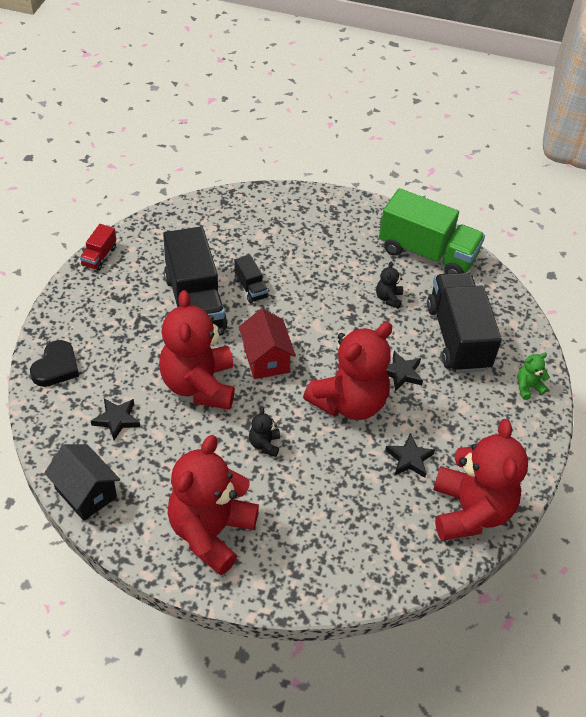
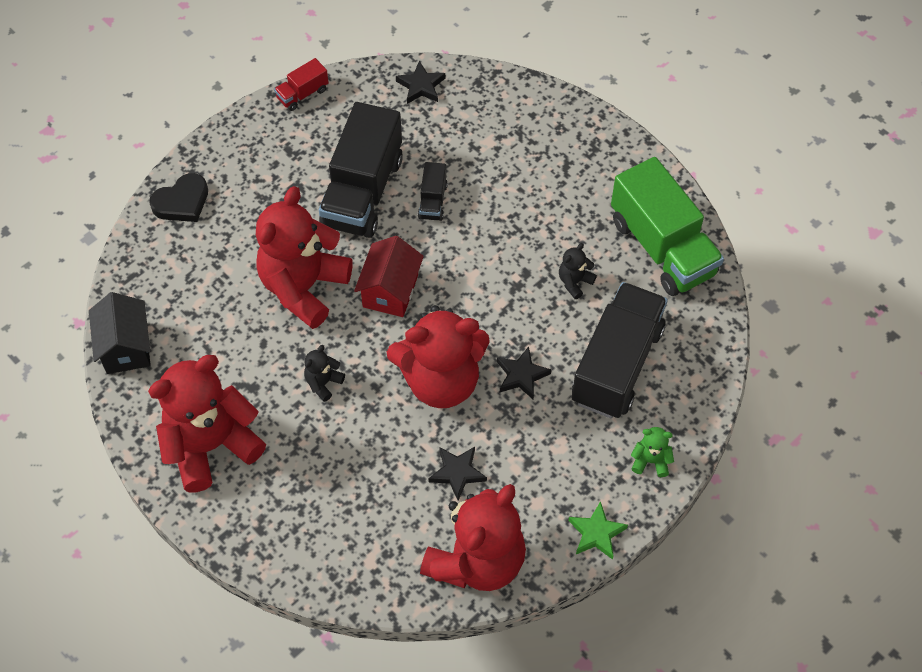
camera: 35 degrees right, 10 degrees up
(117, 419) = (202, 286): black star -> black star (421, 86)
(533, 451) = (596, 533): none -> green star

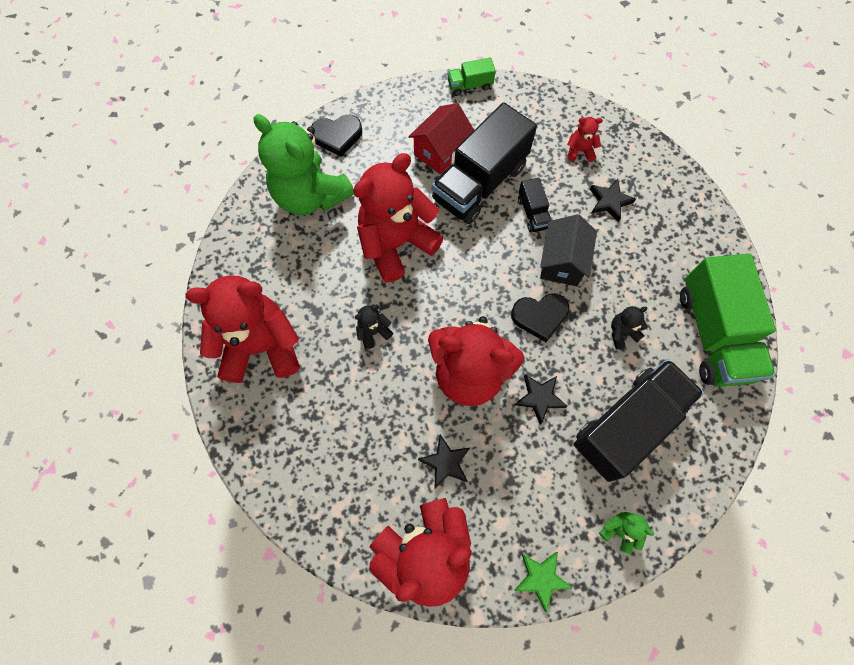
camera: 25 degrees right, 10 degrees up
(126, 347) = (239, 236): black house -> black house (562, 262)
(184, 275) = (310, 196): none -> green teddy bear
(302, 94) = (470, 85): red truck -> green truck
(390, 291) = (463, 275): red house -> red house (440, 151)
(421, 86) = (566, 114): black star -> black star (609, 201)
(432, 201) = (533, 213): black truck -> black truck turned 45 degrees counterclockwise
(452, 119) = (579, 151): none -> red teddy bear
(486, 299) = (540, 316): none -> black heart

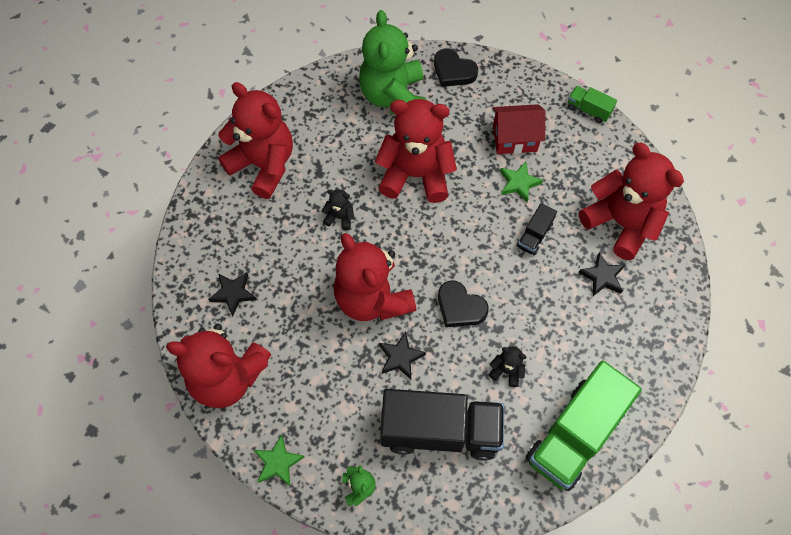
camera: 45 degrees right, 5 degrees down
(445, 462) = (297, 337): black star -> black star (233, 293)
(480, 183) = (519, 183): black truck -> green star
(562, 262) = (517, 286): black house -> none
(579, 151) = (621, 223): red teddy bear -> red teddy bear, size x2.44

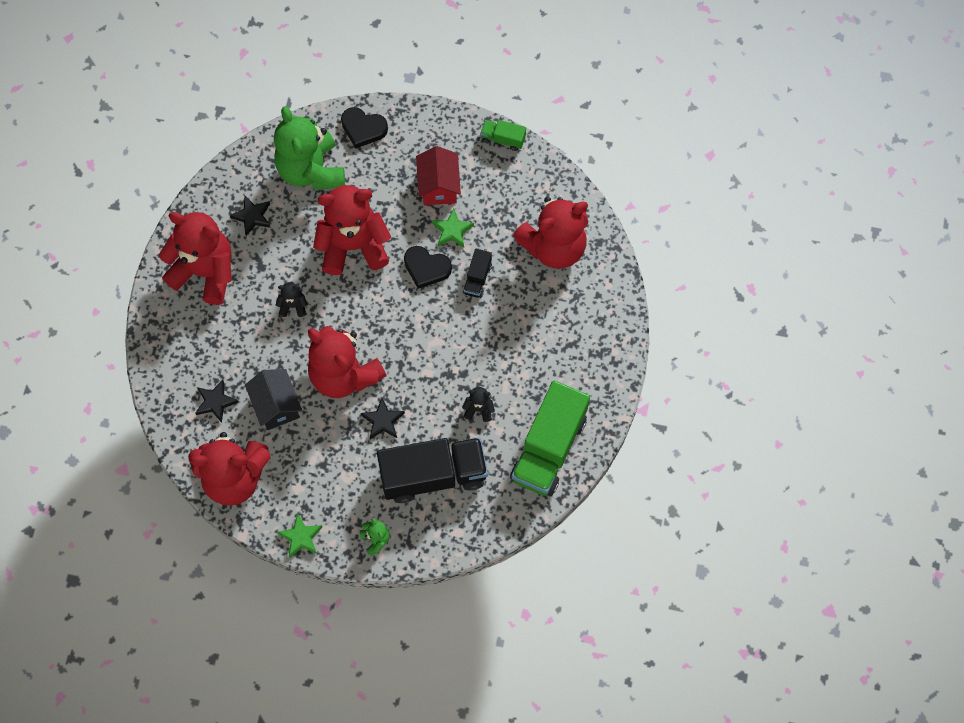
camera: 15 degrees left, 5 degrees up
(294, 313) = (276, 405): none -> black house
(460, 307) = (425, 362): black heart -> black heart (426, 268)
(514, 139) = (438, 186): red house -> red house turned 75 degrees counterclockwise
(602, 277) = (546, 302): black star -> black star (252, 216)
(621, 223) = (554, 246): red teddy bear -> red teddy bear turned 120 degrees clockwise

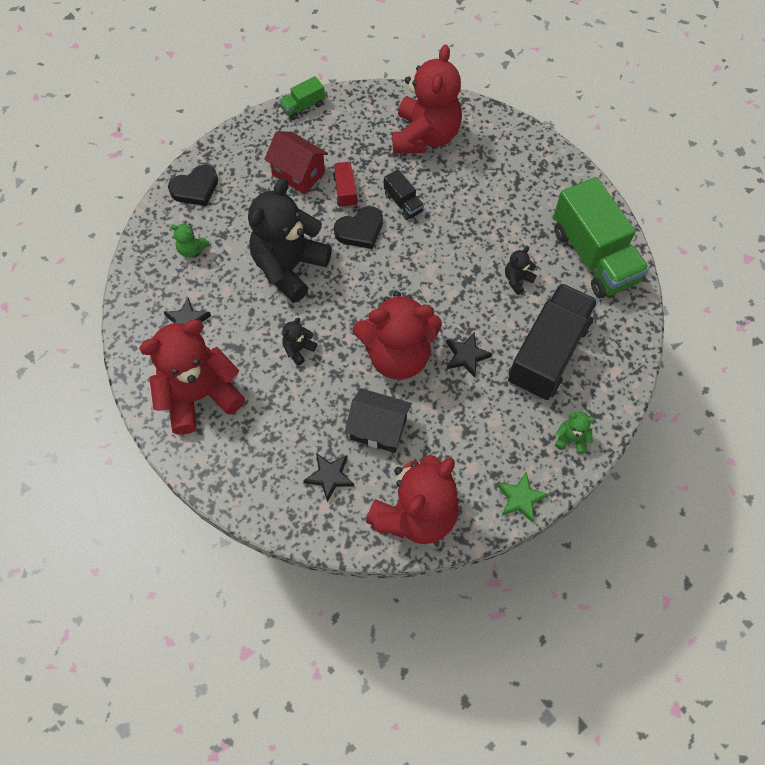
camera: 50 degrees left, 5 degrees down
(311, 170) = (192, 249): green teddy bear -> green teddy bear, size x0.41
(353, 246) = (289, 267): red teddy bear -> black teddy bear
(452, 230) = (345, 191): green star -> red truck

